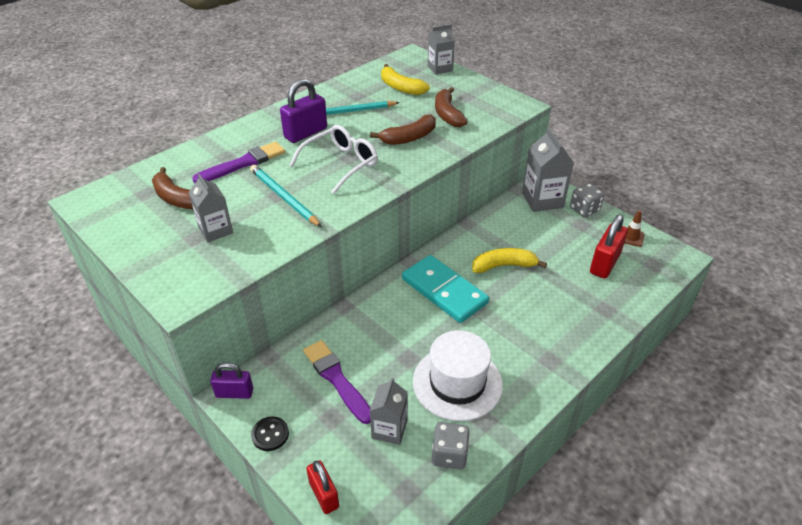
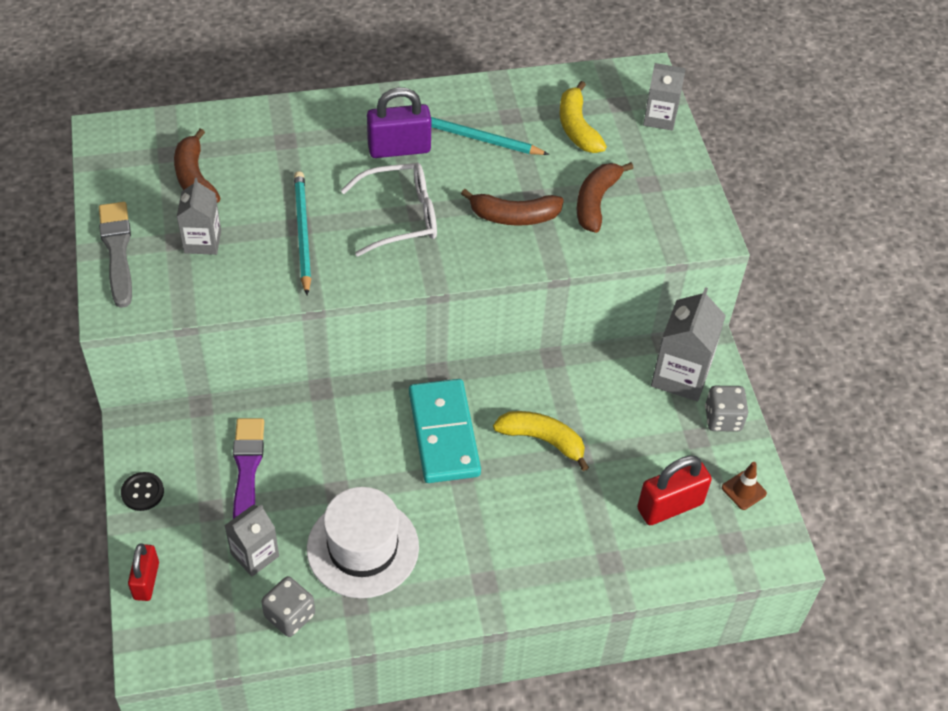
camera: 30 degrees right, 10 degrees up
(153, 262) = (117, 251): none -> grey brush
(234, 393) = (141, 429): purple padlock -> none
(243, 163) = (295, 161): purple brush -> none

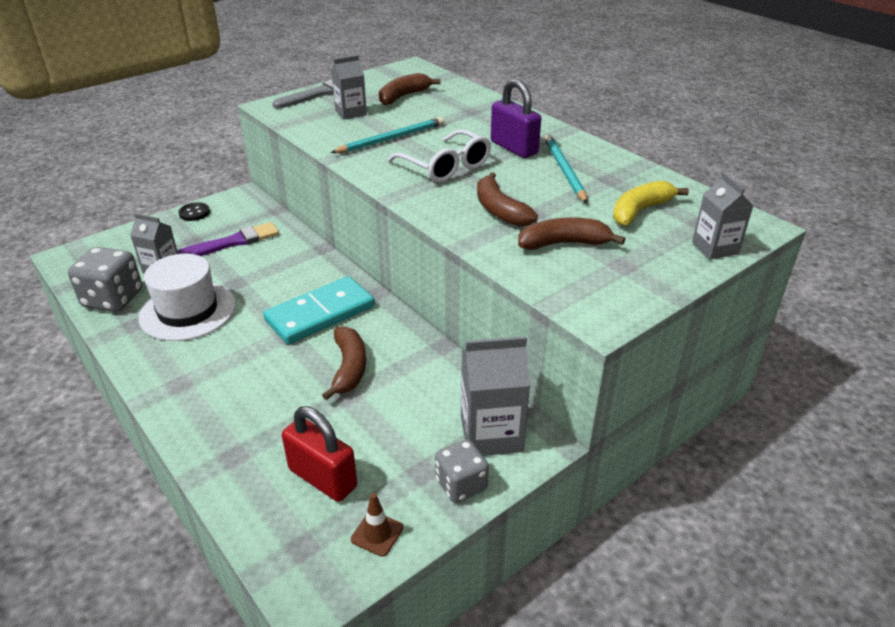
camera: 65 degrees right, 15 degrees down
(146, 581) = (124, 236): red padlock -> none
(290, 616) = (113, 299): grey dice -> grey dice, size x1.50
(542, 440) = (349, 368): yellow banana -> brown banana

